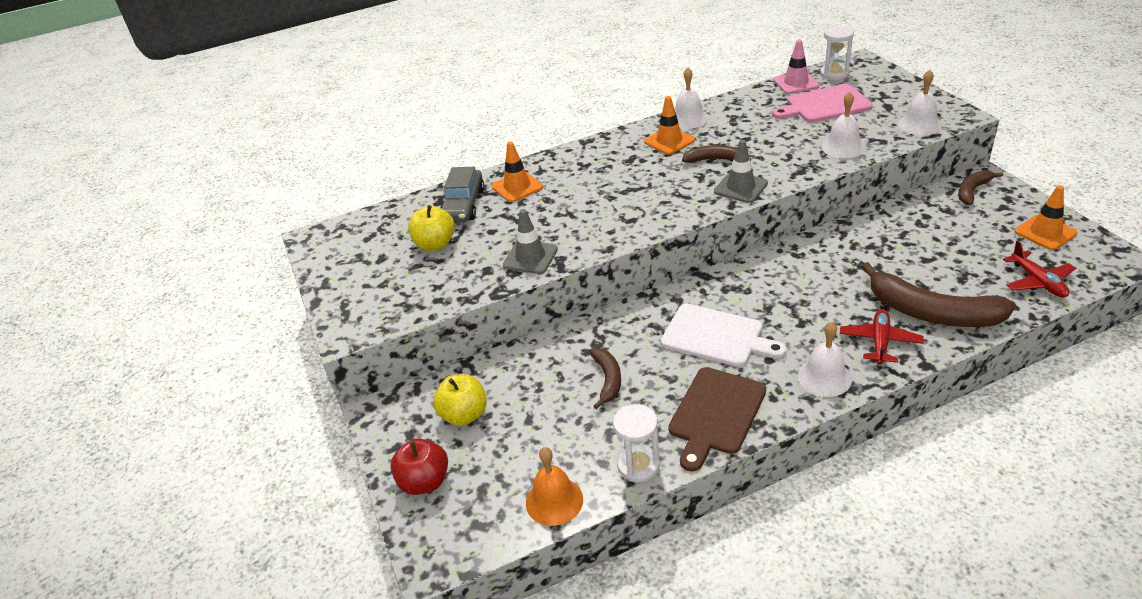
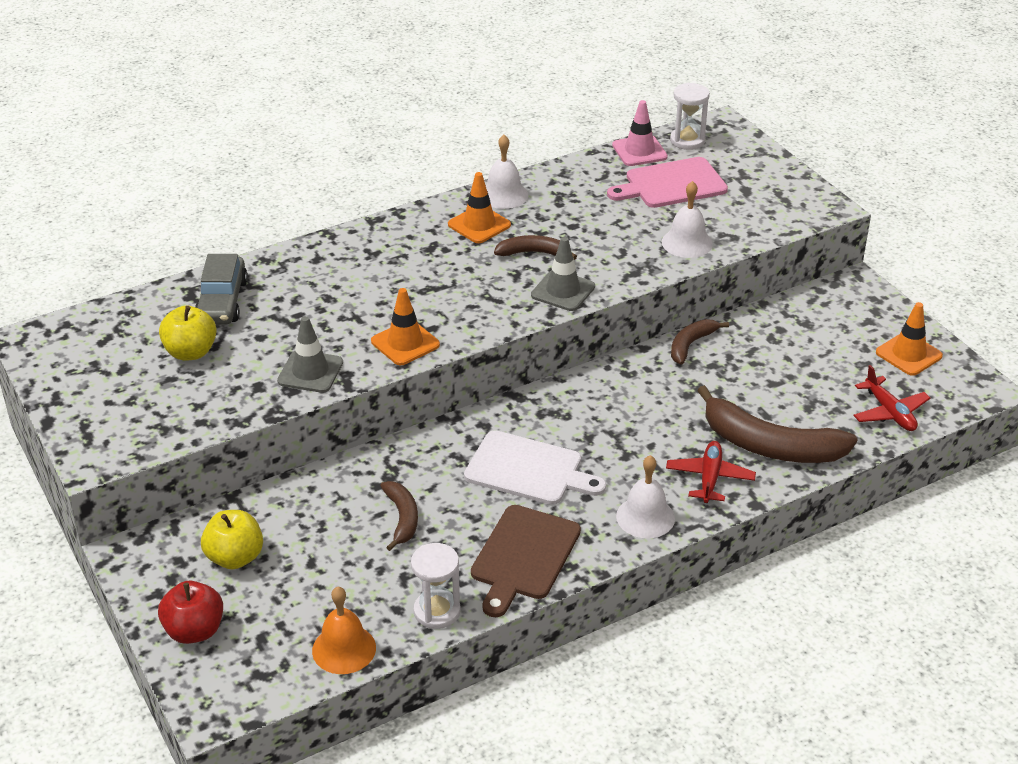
camera: 10 degrees left, 0 degrees up
(517, 187) = (289, 279): orange traffic cone -> orange traffic cone (405, 343)
(919, 124) = (779, 217): white bell -> none
(972, 191) = (837, 300): brown banana -> brown banana (690, 345)

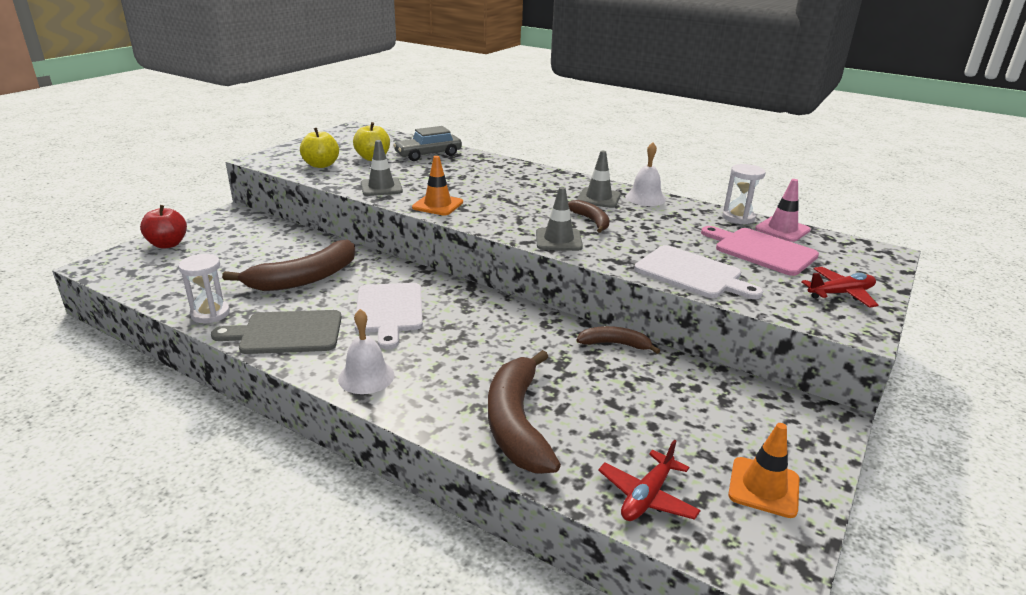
camera: 60 degrees right, 10 degrees down
(235, 557) = (239, 239): yellow apple -> yellow apple (321, 165)
(344, 649) = (161, 291): orange bell -> none
(402, 518) = (305, 278): brown banana -> brown banana, size x1.88
(479, 225) = (598, 198): orange traffic cone -> grey traffic cone
(524, 556) = (287, 333): brown cutting board -> grey cutting board
(687, 141) = (833, 244): white hourglass -> white hourglass (738, 218)
(687, 243) = (691, 273): white bell -> white cutting board
(709, 478) = (442, 398): red plane -> red plane (840, 294)

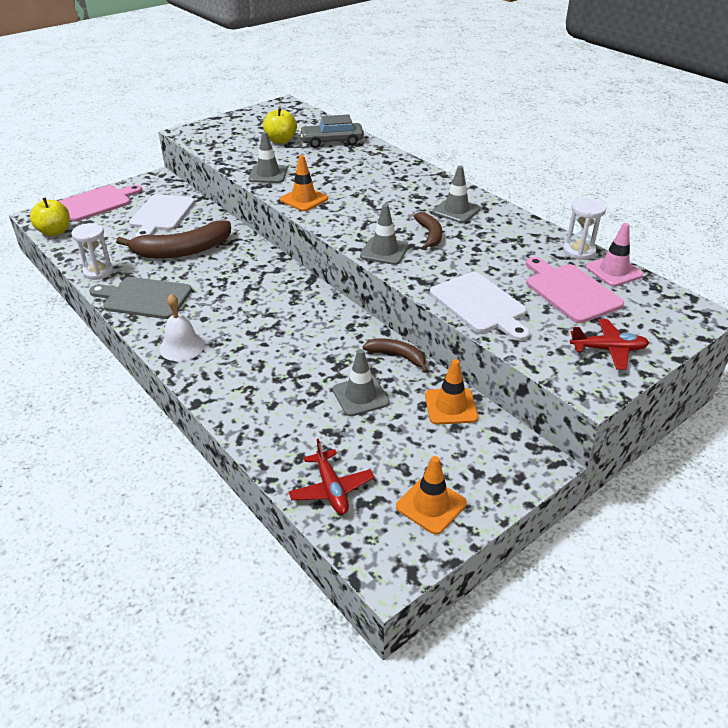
camera: 20 degrees right, 10 degrees up
(168, 244) = (97, 203): red apple -> pink cutting board
(321, 165) = (232, 144): yellow apple -> yellow apple (55, 232)
(389, 310) = (231, 291): white cutting board -> white cutting board (161, 215)
(517, 423) = (271, 408): brown banana -> none
(606, 390) = (360, 396): none -> grey traffic cone
(645, 198) = (502, 216): white bell -> none
(647, 496) = (331, 489): red plane -> red plane turned 75 degrees counterclockwise
(704, 382) = (450, 406): none -> orange traffic cone

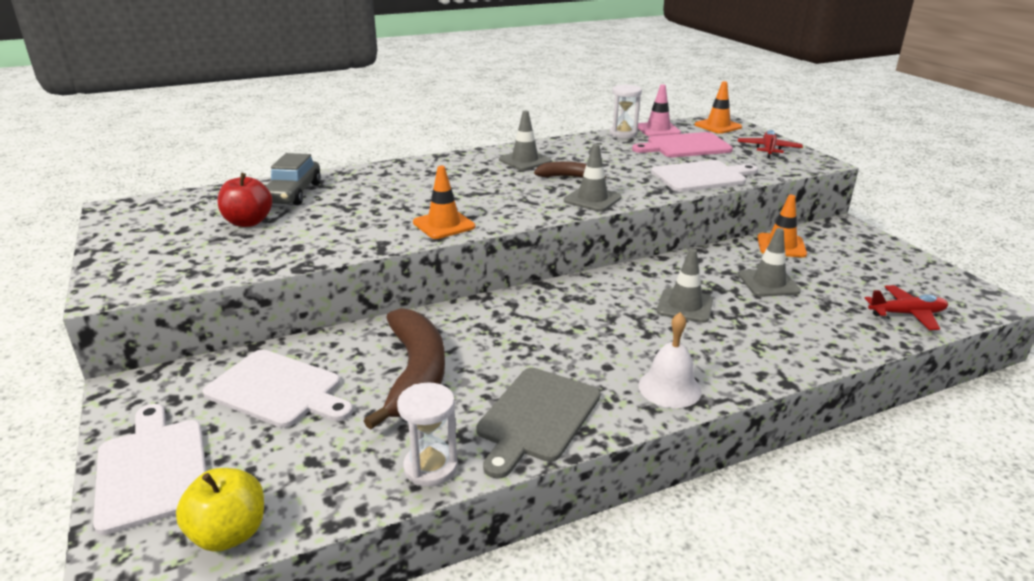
camera: 75 degrees left, 10 degrees down
(97, 203) = (152, 469): pink cutting board -> white cutting board
(268, 174) = (350, 239): grey traffic cone -> grey traffic cone (685, 306)
(280, 140) = (248, 222): yellow apple -> red apple
(397, 356) = (705, 257): brown banana -> none
(431, 505) = (910, 273): orange traffic cone -> orange traffic cone (718, 126)

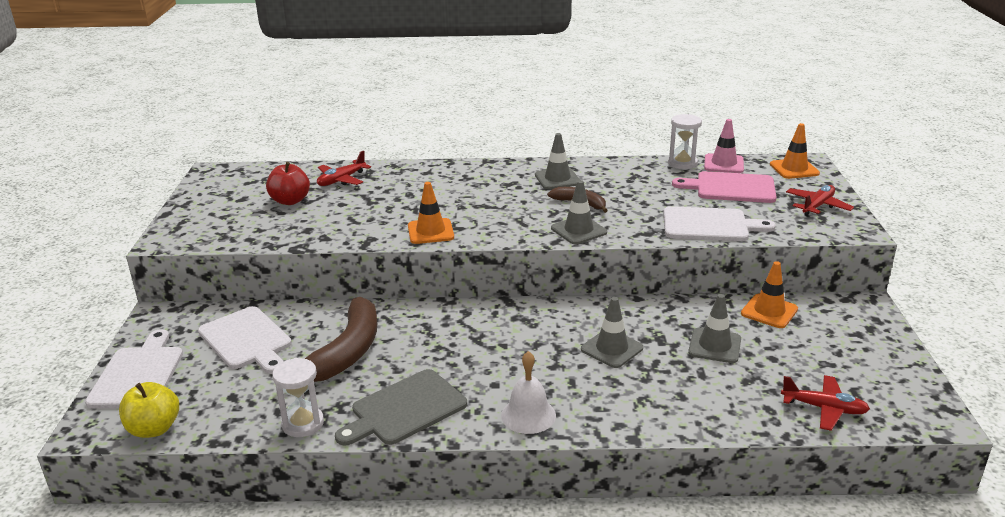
camera: 25 degrees right, 0 degrees up
(293, 193) = (341, 180): grey car -> red plane

